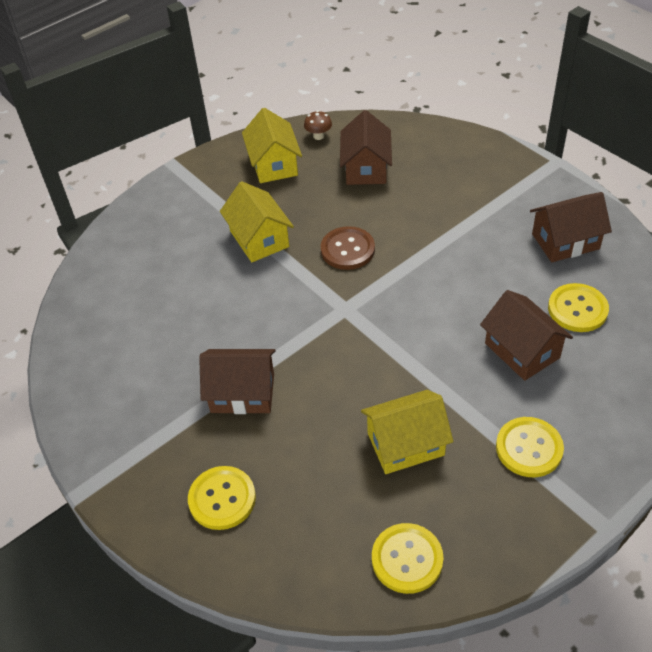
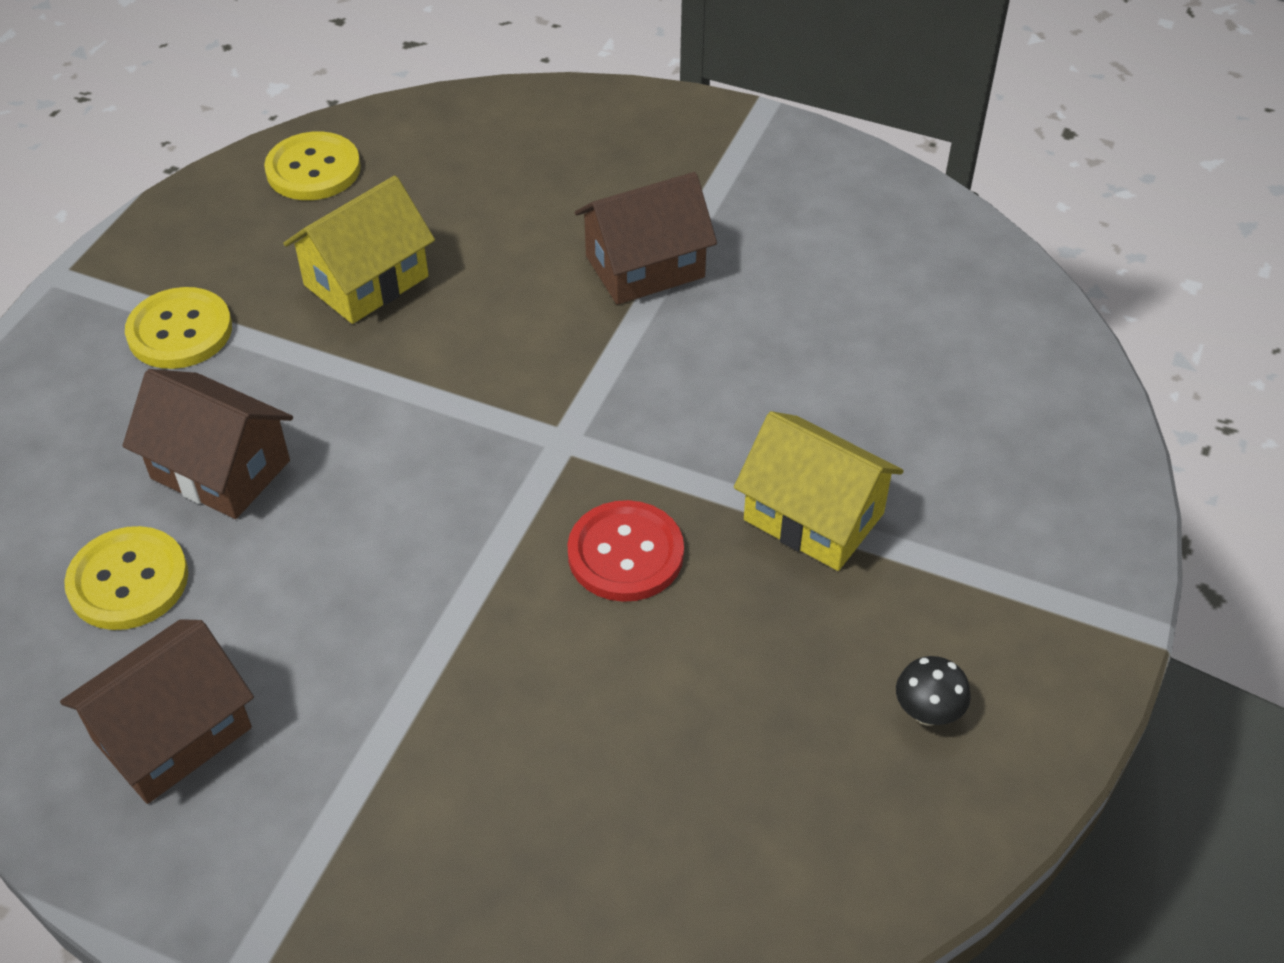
camera: 150 degrees right, 0 degrees up
(222, 499) = (582, 152): yellow button -> none
(274, 164) = (927, 712): yellow house -> black mushroom
(318, 136) = (887, 846): brown mushroom -> none
(347, 250) = (625, 554): brown button -> red button
(366, 168) = (707, 782): brown house -> none

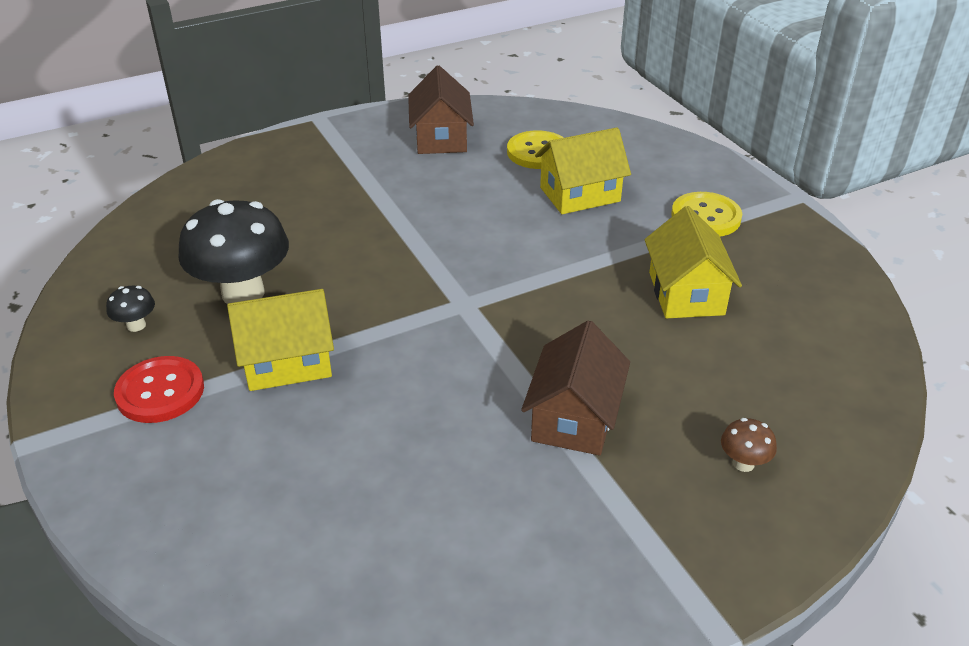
camera: 130 degrees right, 10 degrees down
(220, 469) = (580, 194): brown house -> yellow house
(313, 169) = (834, 319): yellow button -> none
(586, 152) = (743, 463): none -> brown mushroom
(625, 554) = (361, 284): red button -> red button (160, 392)
(763, 657) = (243, 293): none -> black mushroom

